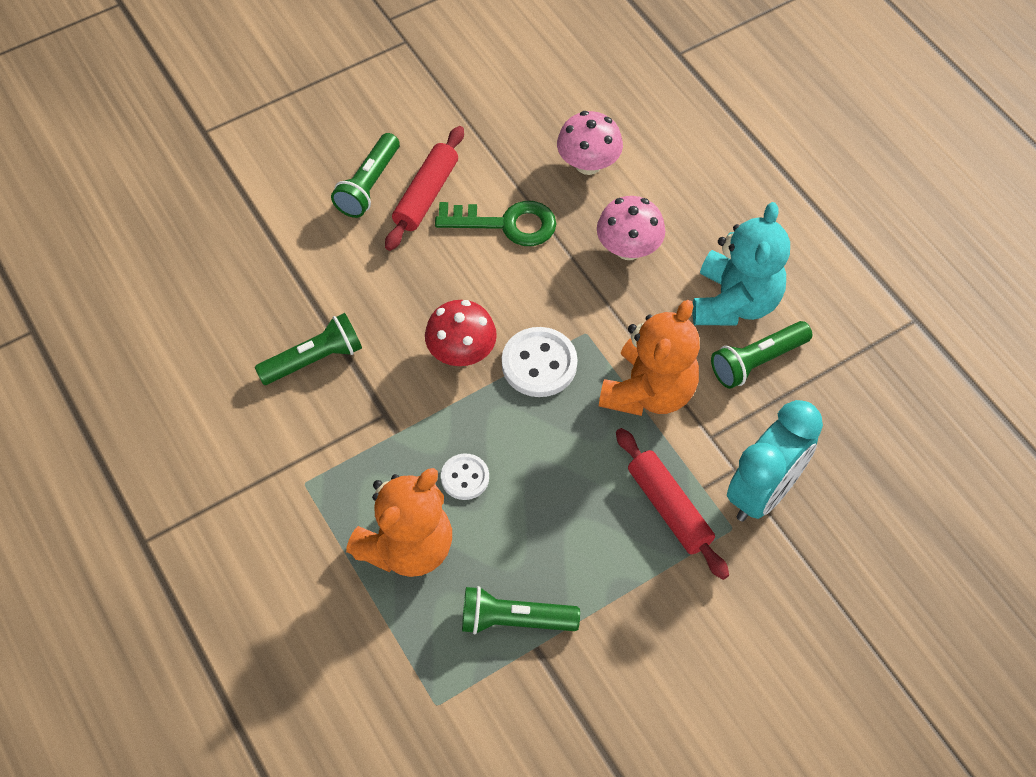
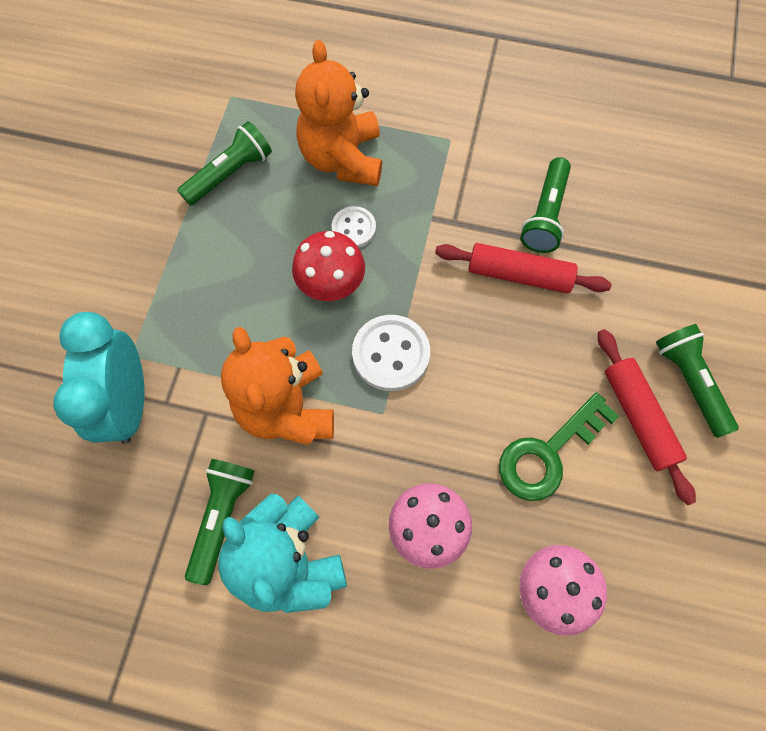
camera: 135 degrees right, 10 degrees up
(461, 352) = (455, 311): red mushroom -> red mushroom (331, 283)
(669, 508) = (191, 329): red rolling pin -> red rolling pin (519, 274)

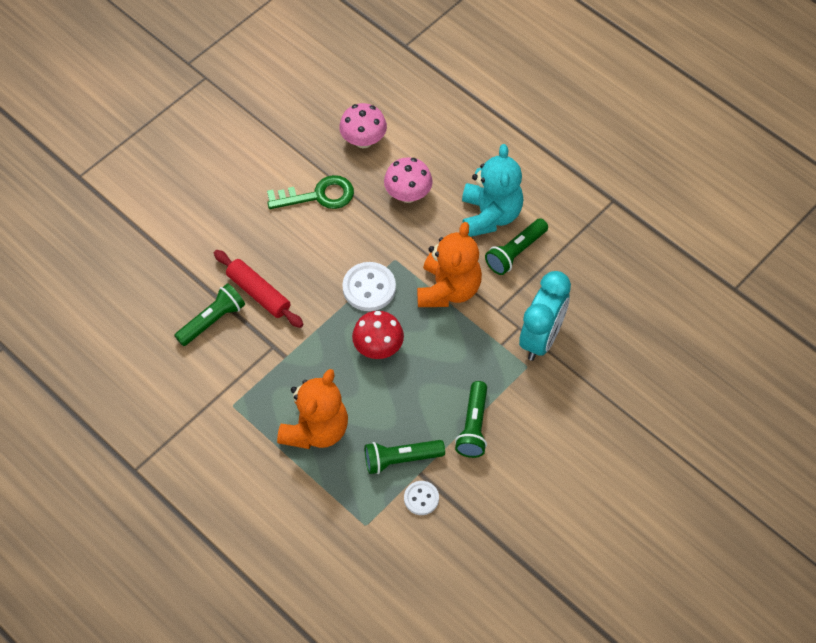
camera: 150 degrees left, 10 degrees down
(353, 228) = (341, 376): white button -> white button (421, 498)
(638, 417) = (255, 187): red rolling pin -> none
(689, 382) = (212, 189): green flashlight -> green flashlight (473, 426)

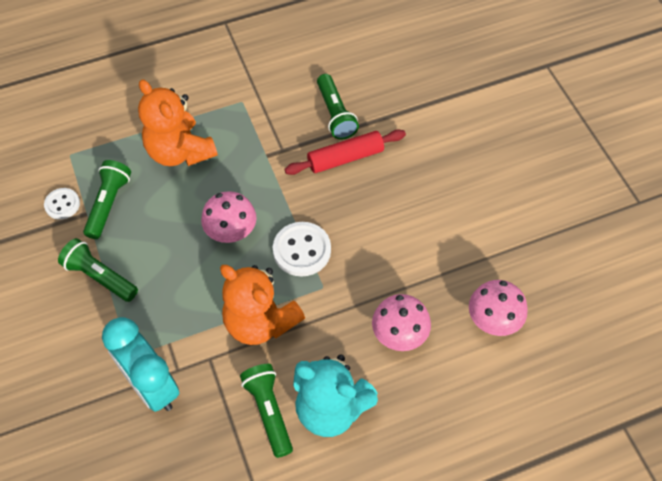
camera: 115 degrees right, 0 degrees up
(318, 196) = (437, 248): green key -> none
(378, 347) = (231, 231): red mushroom -> pink mushroom

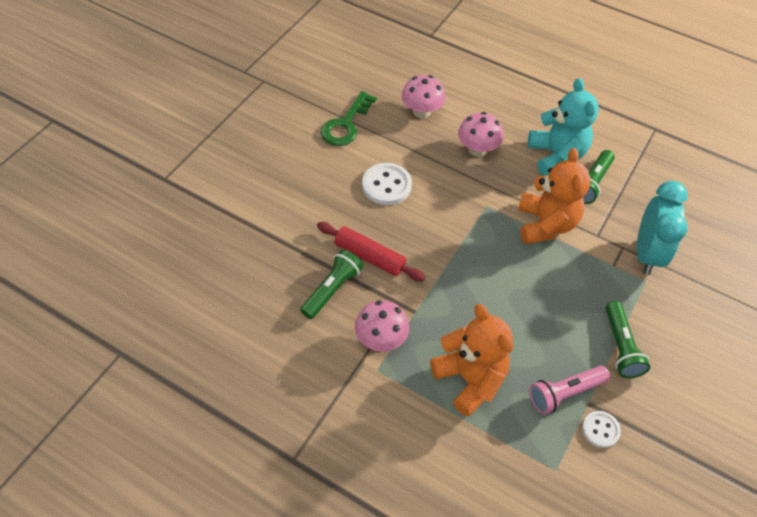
camera: 130 degrees left, 5 degrees down
(108, 204) = (565, 393): green flashlight -> pink flashlight
(180, 151) = (470, 379): orange teddy bear -> orange teddy bear turned 45 degrees counterclockwise
(231, 231) = (501, 288): pink mushroom -> pink mushroom (381, 339)
(302, 250) = (472, 235): white button -> white button (386, 185)
(522, 237) = (346, 124): none -> green key

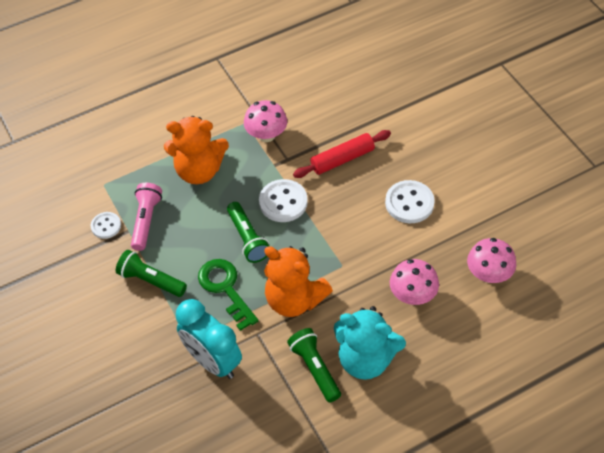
camera: 125 degrees right, 0 degrees up
(332, 290) = (327, 124): green flashlight -> green flashlight (247, 238)
(346, 124) = (502, 205): green key -> green key (225, 289)
(454, 281) = (283, 202): none -> white button

